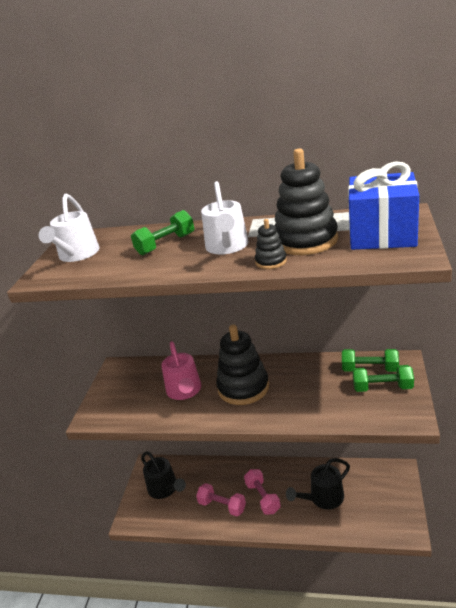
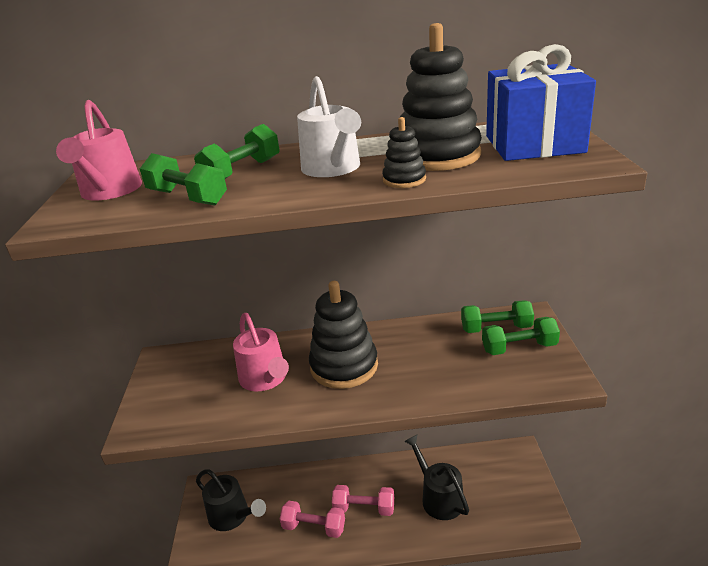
camera: 15 degrees left, 0 degrees up
(77, 255) = (109, 191): white watering can -> pink watering can
(123, 264) = (187, 197): none -> green dumbbell
(263, 497) = (364, 508): pink dumbbell -> pink dumbbell turned 45 degrees counterclockwise
(323, 498) = (439, 497): black watering can -> black watering can turned 105 degrees clockwise

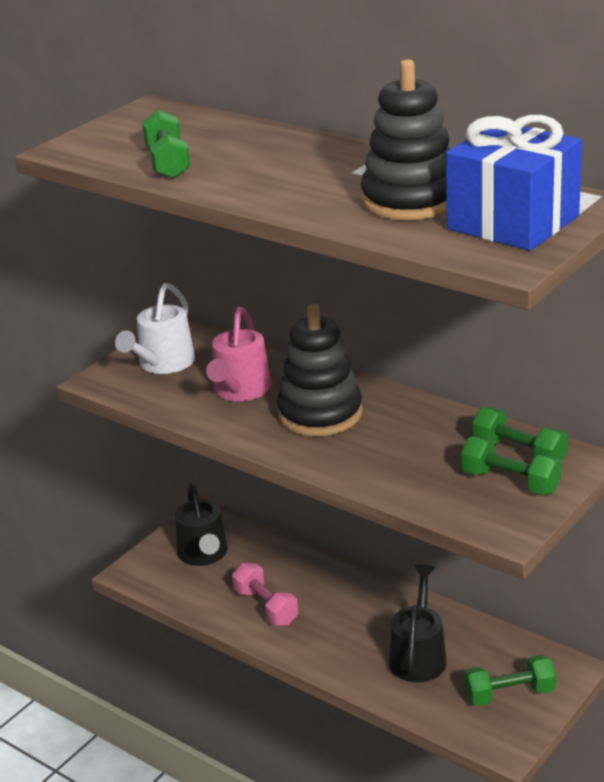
camera: 40 degrees right, 0 degrees up
(109, 191) = (130, 133): pink watering can -> none
(242, 171) = (243, 152): green dumbbell -> green dumbbell (509, 694)
(333, 169) = (309, 178): white watering can -> white watering can (163, 364)
(364, 508) = (331, 620): pink dumbbell -> none
(404, 180) = (335, 213): black stacking toy -> none

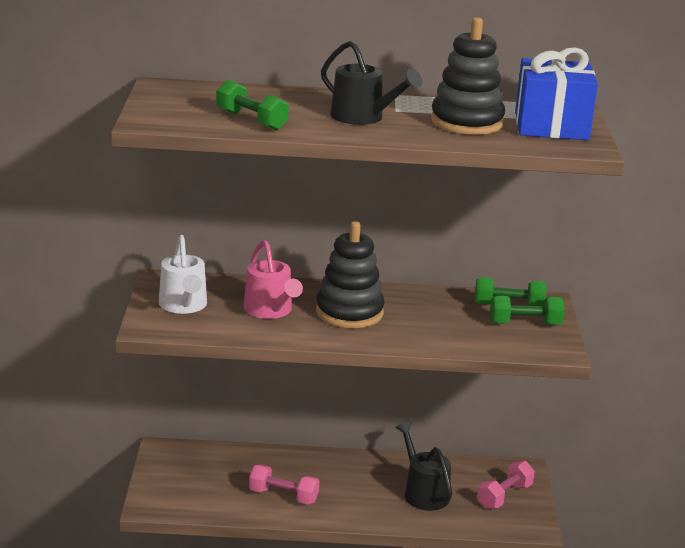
camera: 40 degrees left, 5 degrees down
(203, 554) = (194, 475): black watering can -> black watering can (362, 117)
(509, 694) = (504, 496): green dumbbell -> pink dumbbell

